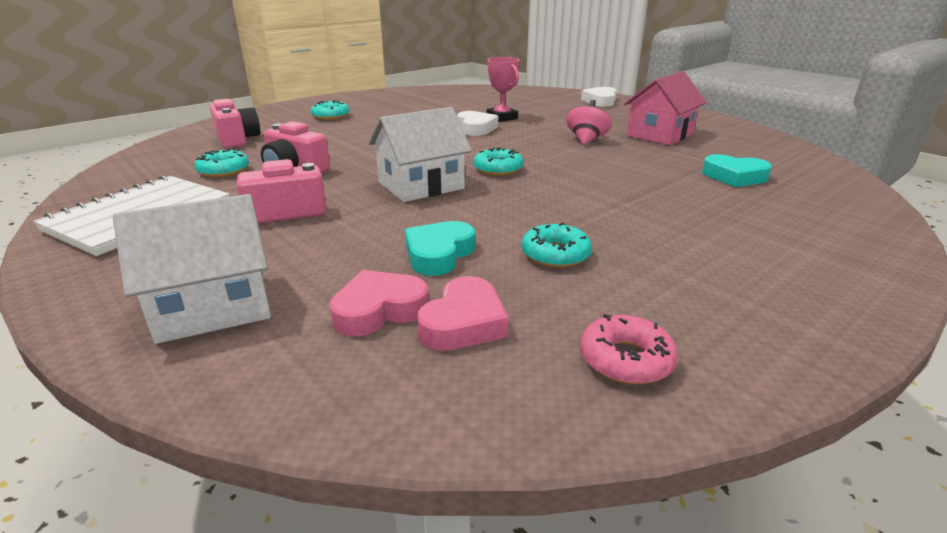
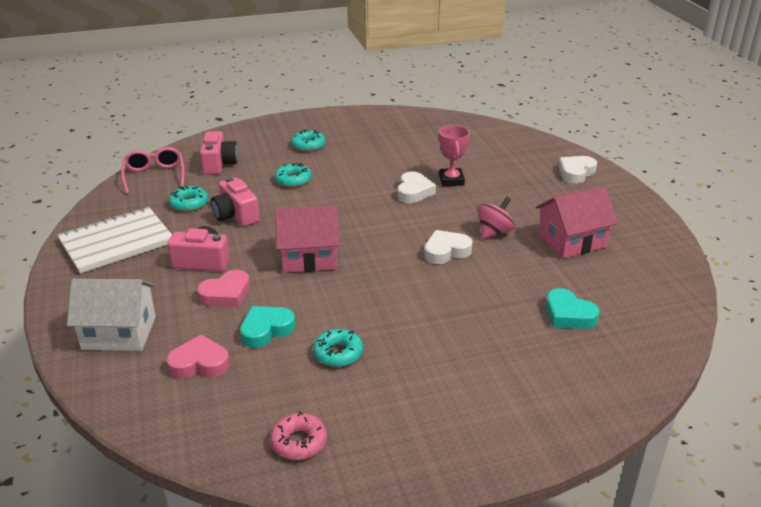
camera: 25 degrees right, 5 degrees up
(156, 157) = (154, 175): none -> pink glasses
(421, 186) = (309, 257): white house -> pink house
(463, 323) = (236, 388): pink heart -> pink heart (226, 294)
(498, 169) = (382, 252): turquoise donut -> turquoise donut (293, 180)
(560, 158) = (446, 251): none -> white heart

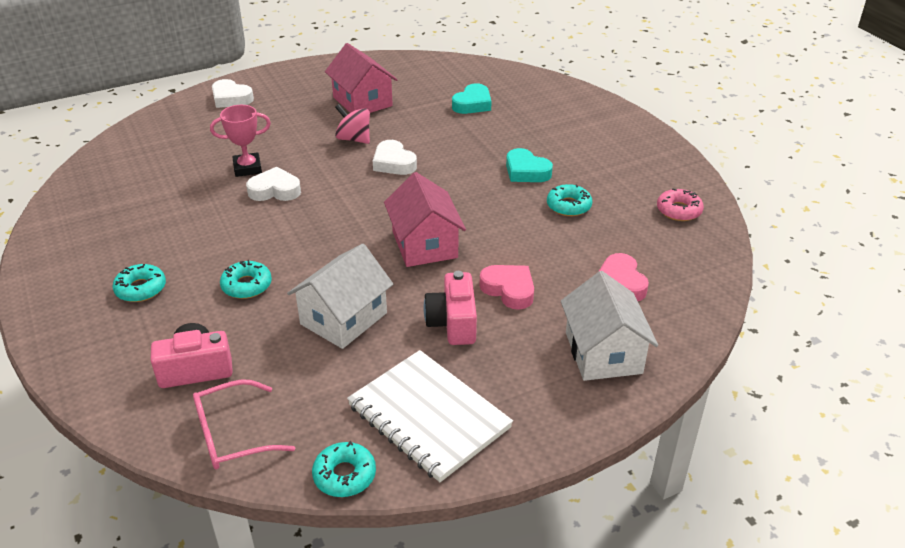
camera: 100 degrees left, 5 degrees up
(189, 203) = (317, 371): turquoise donut -> turquoise donut (344, 475)
(236, 215) = (343, 318): pink camera -> white house
(266, 330) = (555, 251): turquoise heart -> turquoise heart (526, 171)

